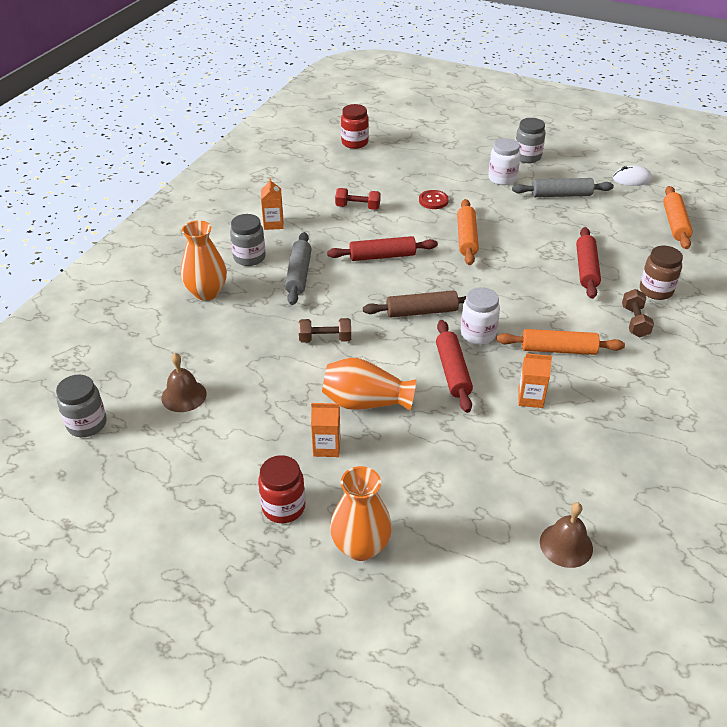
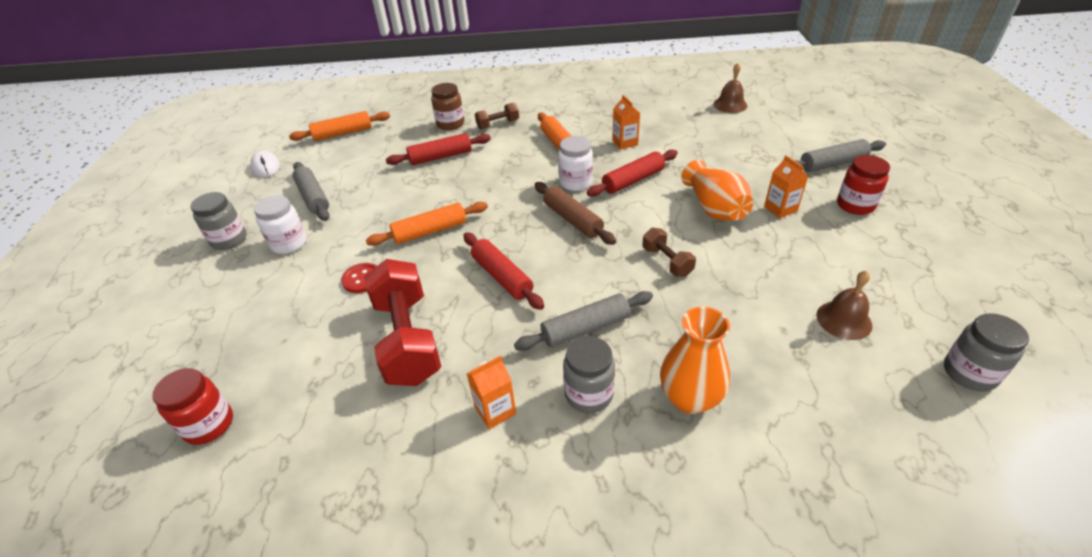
camera: 115 degrees left, 0 degrees up
(358, 207) = (407, 339): red dumbbell -> red dumbbell, size x2.03
(361, 546) = (832, 164): orange vase -> grey rolling pin

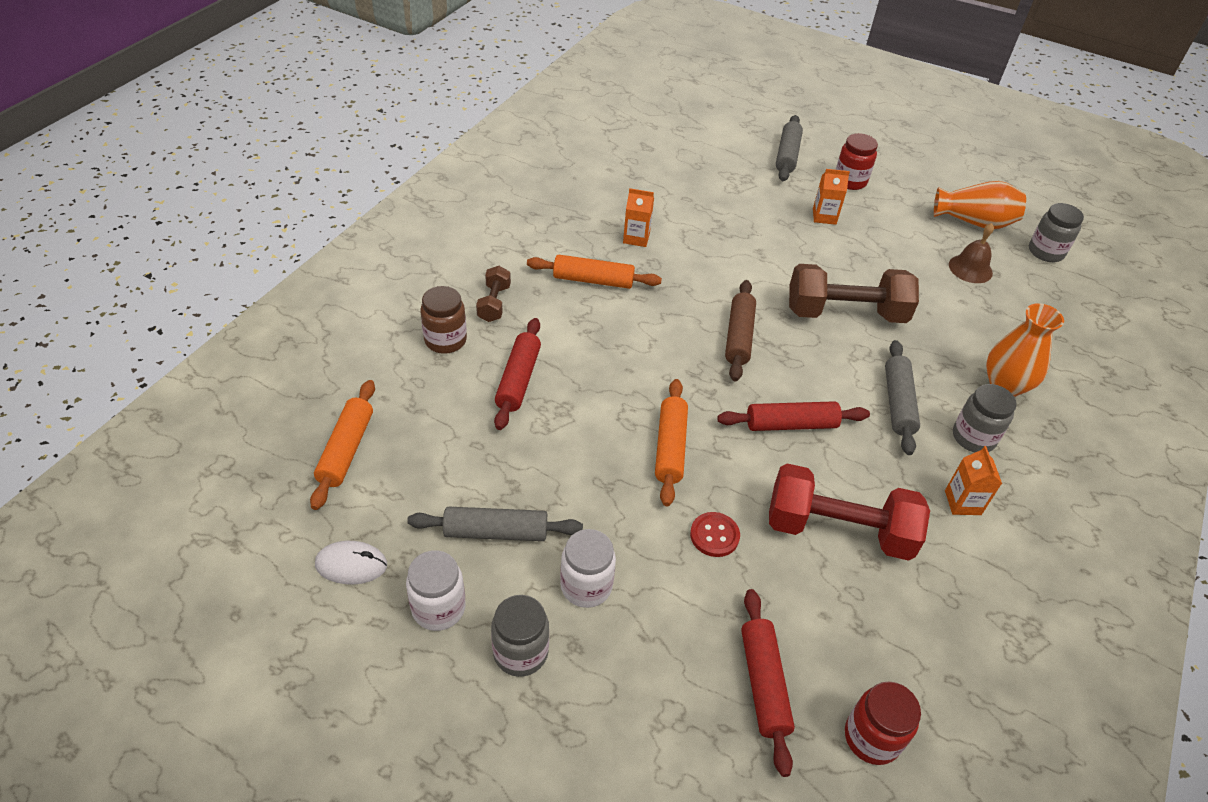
camera: 65 degrees left, 5 degrees up
(573, 219) = (738, 337): brown rolling pin -> brown rolling pin turned 75 degrees counterclockwise
(575, 182) = (676, 304): white jar -> white jar (438, 608)
(633, 180) = (708, 268): red rolling pin -> red rolling pin (764, 684)
(667, 261) = (845, 313): brown dumbbell -> brown dumbbell, size x2.03
(714, 208) = (794, 248): orange vase -> orange vase (974, 222)
(730, 105) = (637, 143): brown bell -> none

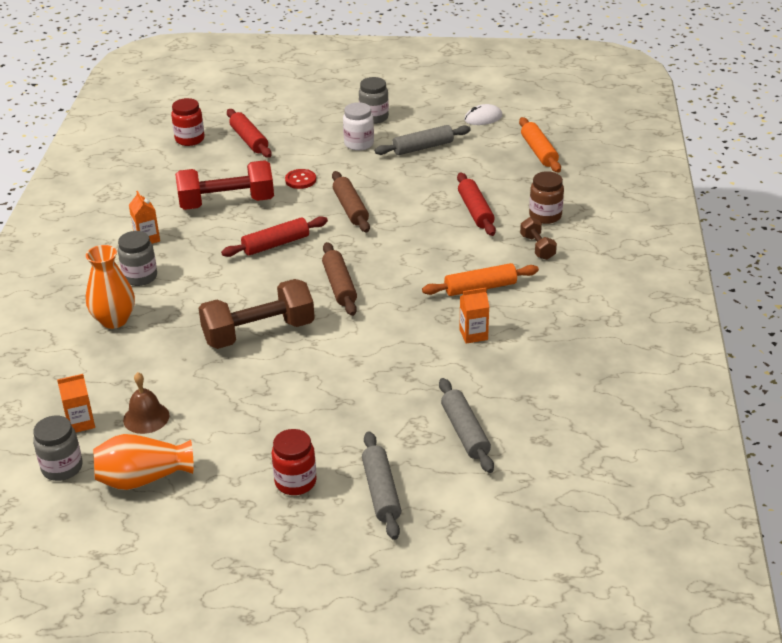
camera: 160 degrees right, 10 degrees down
(438, 608) = (425, 118): white jar -> none
(670, 447) = (350, 208): orange rolling pin -> brown rolling pin
(824, 216) = (309, 423): orange carton -> orange carton (81, 423)
(898, 403) = (200, 281): grey rolling pin -> grey rolling pin (465, 432)

